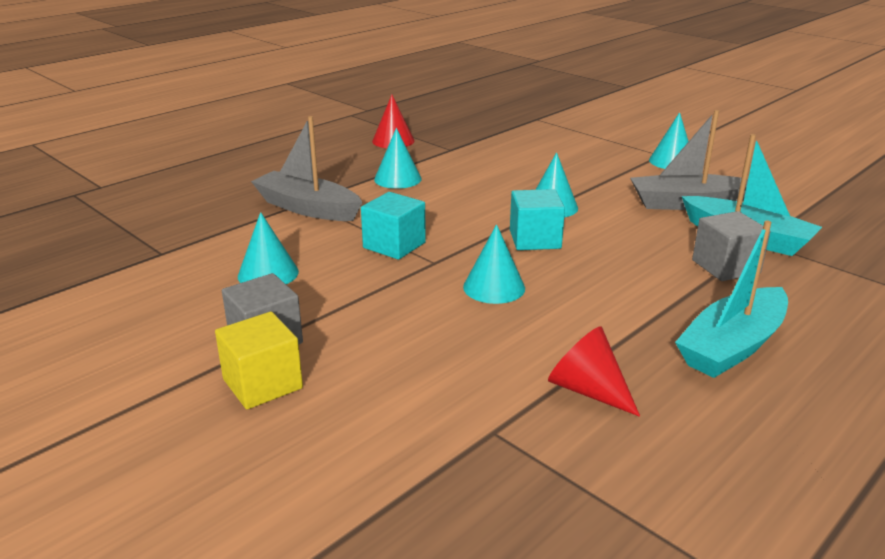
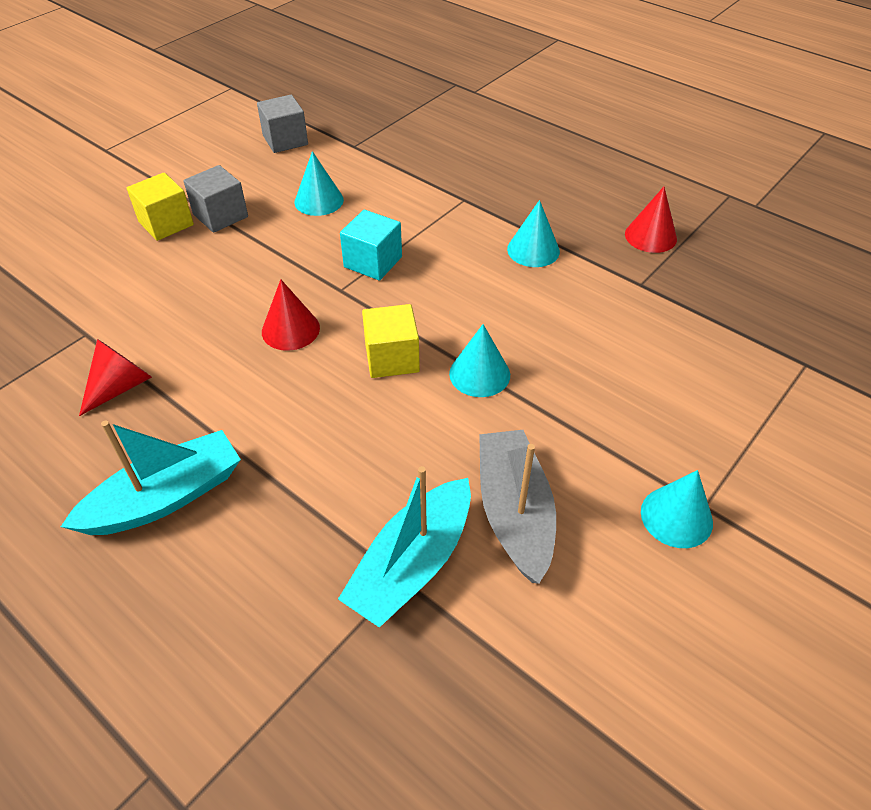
camera: 85 degrees right, 20 degrees up
(307, 208) = (447, 202): grey boat -> none
(494, 287) = (290, 329): turquoise cone -> red cone
(535, 239) = (392, 358): turquoise cube -> yellow cube
(725, 267) = (330, 523): grey cube -> grey cube (285, 140)
(732, 346) = (165, 497): turquoise boat -> turquoise boat turned 105 degrees clockwise

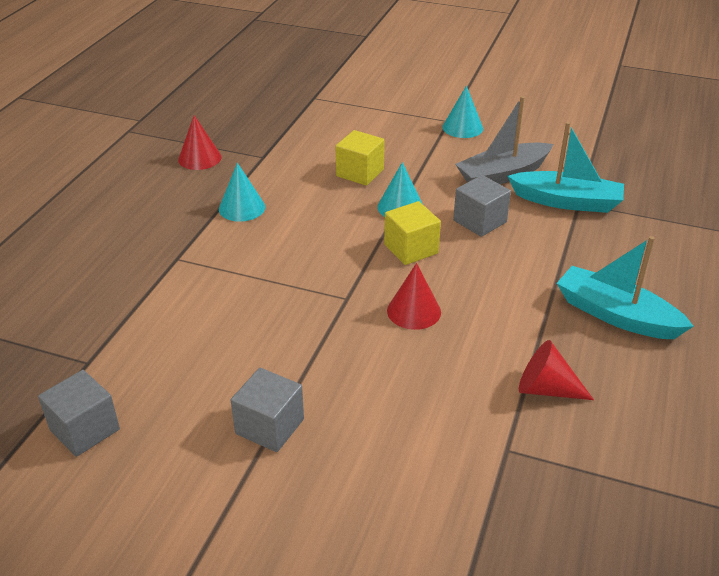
camera: 110 degrees left, 10 degrees down
(166, 223) = (304, 470): yellow cube -> yellow cube (360, 173)
(319, 201) = (212, 355): turquoise cone -> none
(373, 262) = (299, 289): turquoise cube -> none
(413, 440) = (479, 221): none -> grey cube

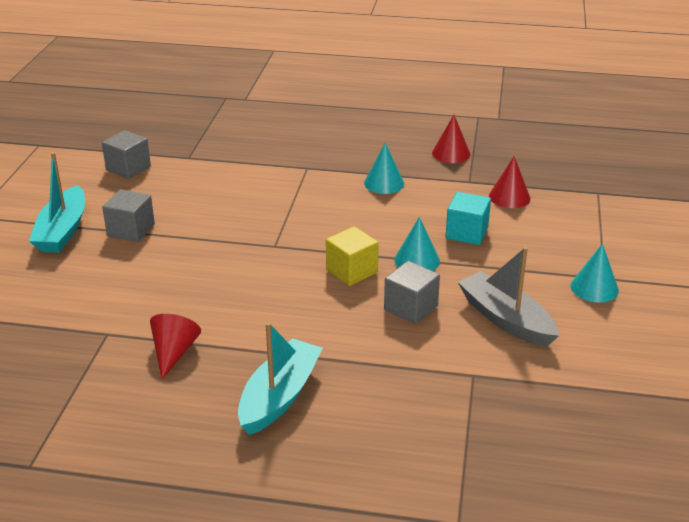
camera: 80 degrees right, 5 degrees down
(360, 173) = (466, 233): yellow cube -> turquoise cube
(414, 311) = (264, 279): red cone -> red cone (509, 197)
(566, 201) = (472, 365): turquoise boat -> turquoise boat (63, 231)

